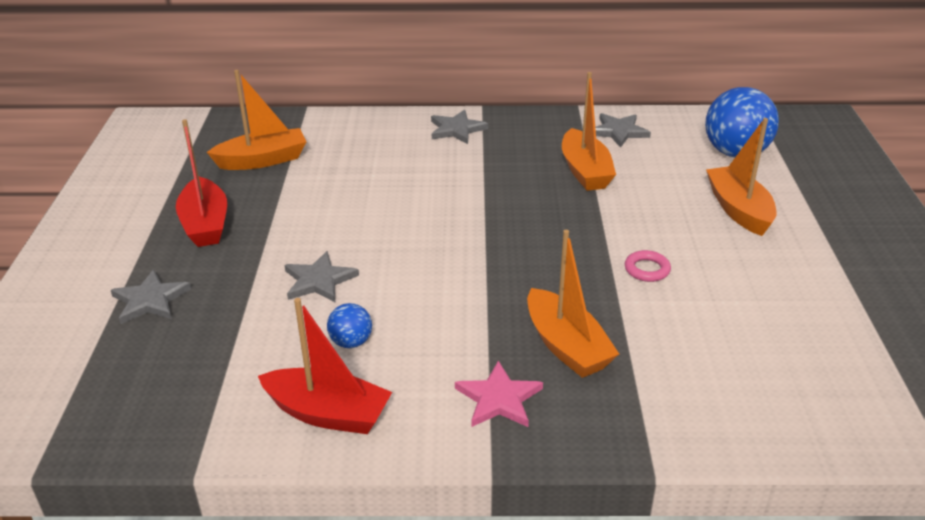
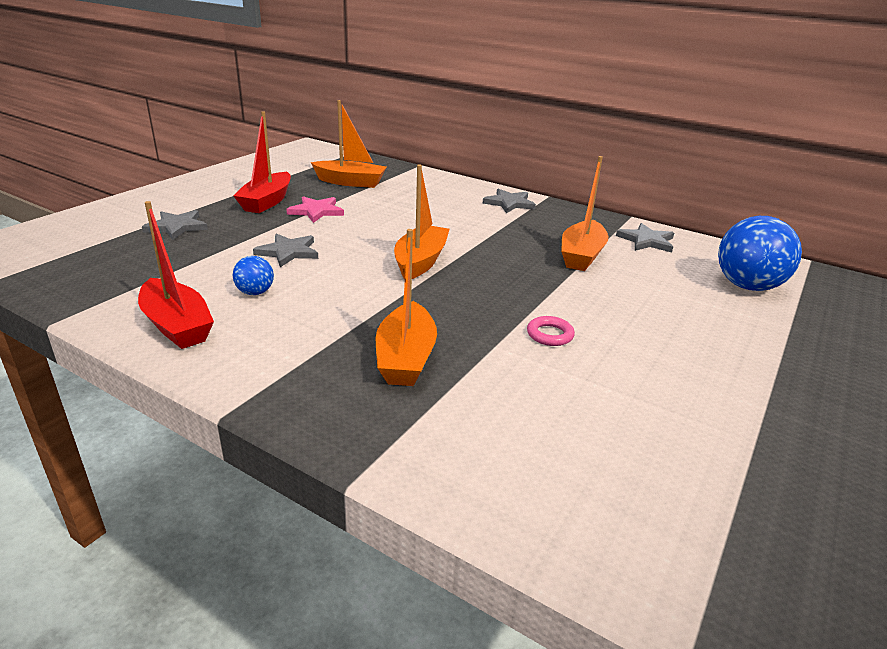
camera: 30 degrees right, 5 degrees down
(499, 399) = (302, 369): pink star -> pink star (316, 211)
(739, 210) = (699, 325): orange boat -> orange boat (420, 262)

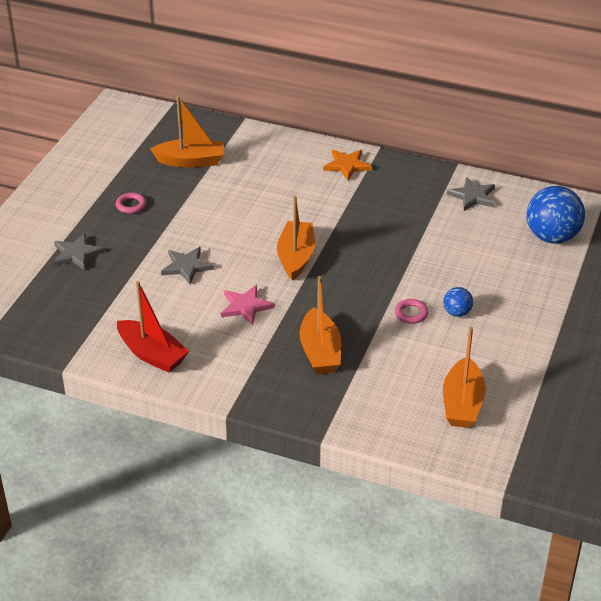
camera: 10 degrees left, 10 degrees up
(255, 292) = (187, 314): blue ball -> blue ball (457, 313)
(267, 202) = (131, 205): red boat -> pink ring
(316, 211) = (182, 210): pink star -> pink star (245, 306)
(509, 203) = (347, 165): grey star -> orange star
(581, 255) = (421, 225): orange boat -> orange boat (462, 403)

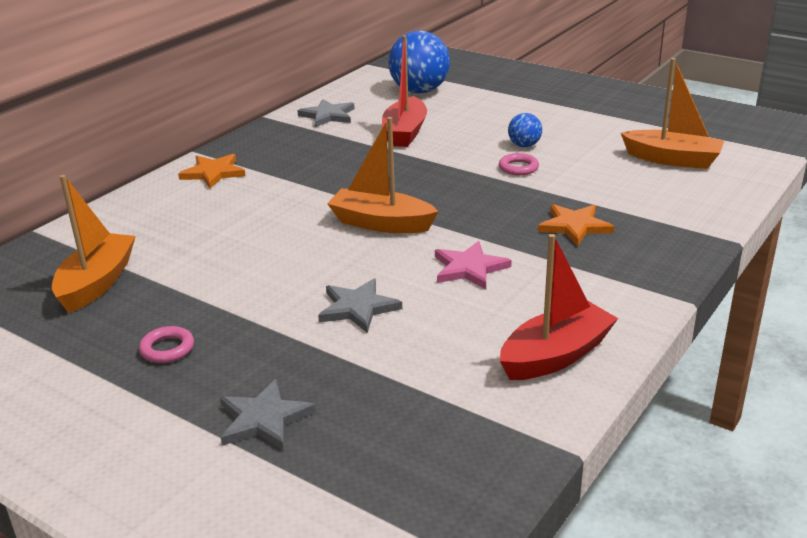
camera: 75 degrees left, 10 degrees down
(320, 352) = (574, 226): orange boat -> orange star
(455, 243) = (405, 133): none -> red boat

